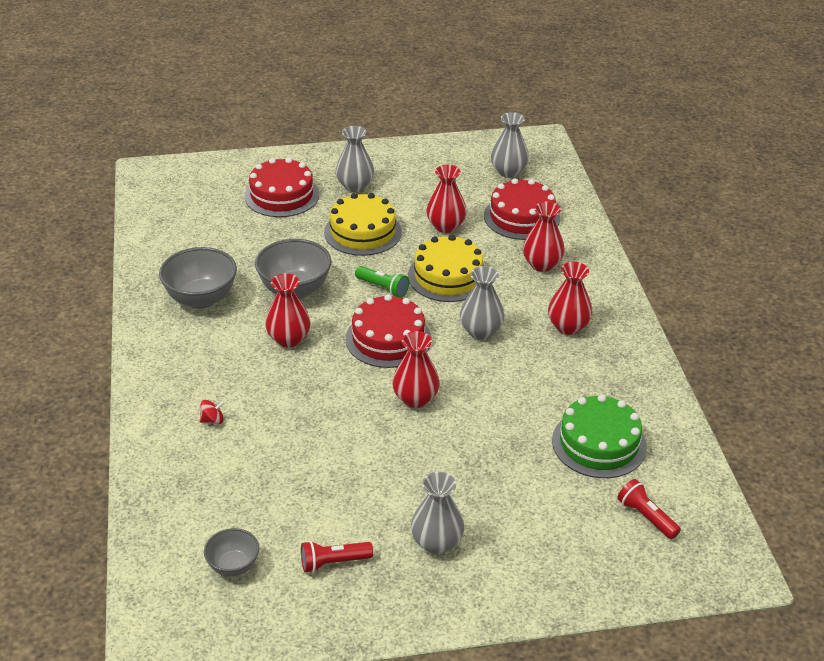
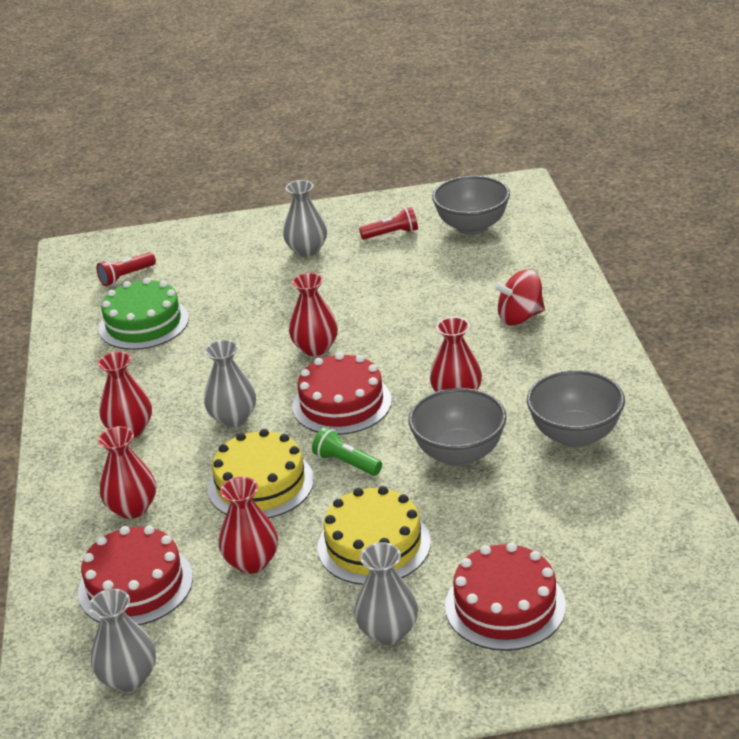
camera: 175 degrees left, 5 degrees down
(212, 420) = (520, 317): red spinning top -> red spinning top, size x1.99
(233, 566) = (472, 227): grey bowl -> grey bowl, size x1.74
(646, 517) = (126, 276): red flashlight -> red flashlight turned 90 degrees clockwise

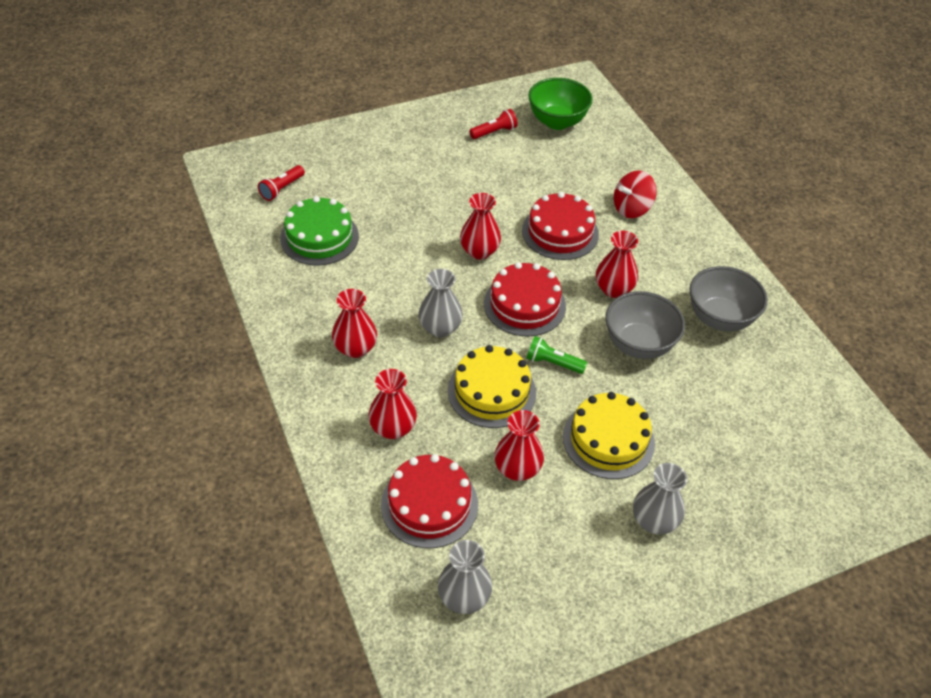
camera: 20 degrees left, 15 degrees up
(307, 250) = (430, 152): grey vase -> none
(472, 227) = (557, 122): grey bowl -> green bowl
(505, 605) = (732, 484): red cake -> red cake (560, 232)

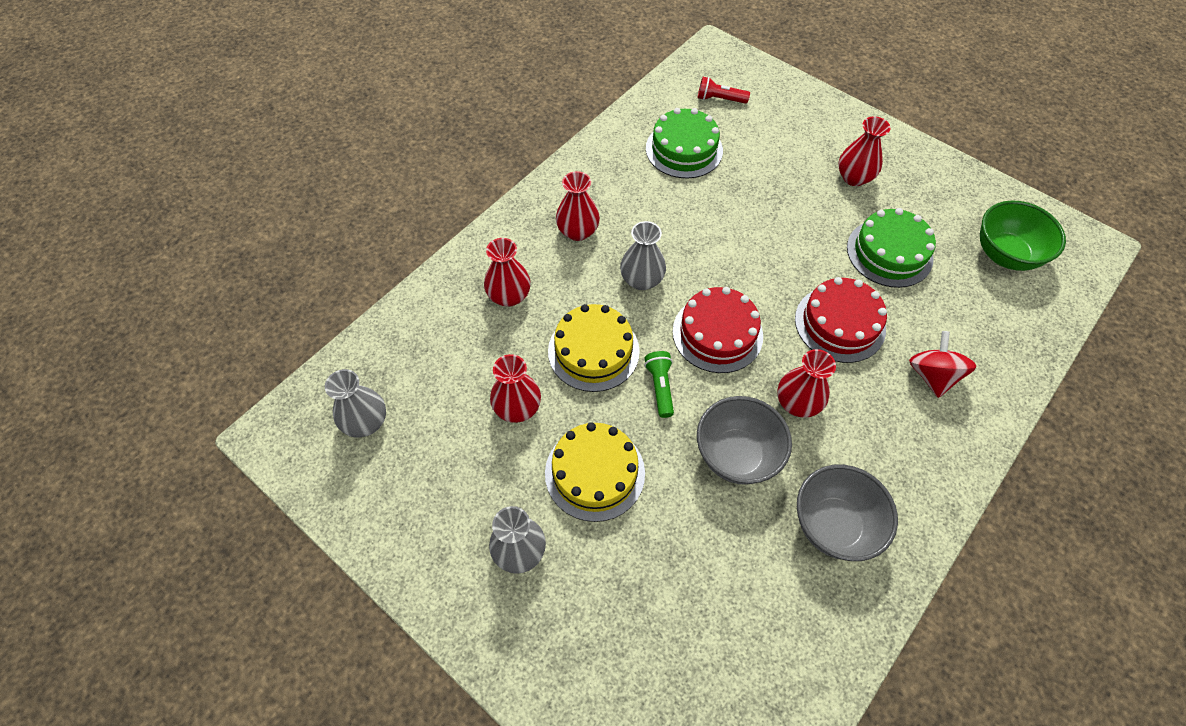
camera: 65 degrees right, 10 degrees up
(429, 504) = (445, 357): red cake -> none
(479, 251) = (759, 268): red vase -> red vase (854, 177)
(494, 132) = (935, 210): red flashlight -> none
(515, 175) = (889, 253): none -> green cake
(631, 208) = (932, 375): red spinning top -> red spinning top turned 60 degrees clockwise

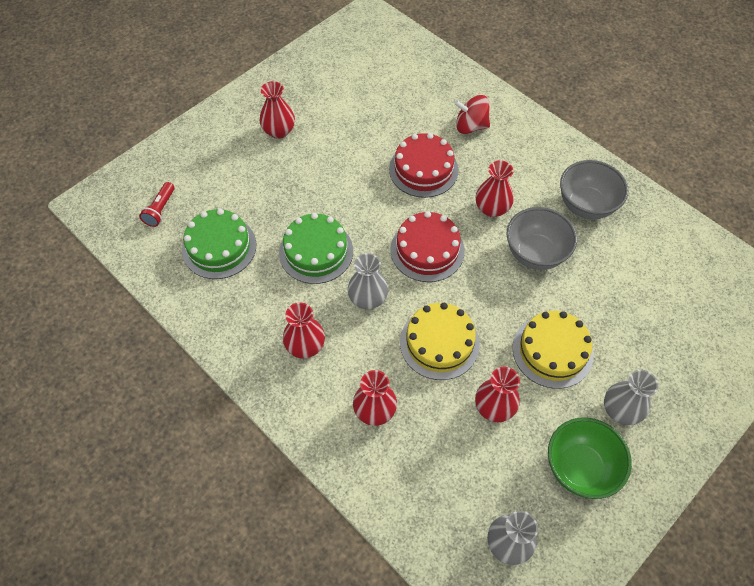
camera: 85 degrees left, 0 degrees up
(660, 387) = (476, 296): green flashlight -> none
(889, 253) = (360, 125): green cake -> green cake (316, 251)
(1004, 255) = (370, 61): green bowl -> green bowl (580, 468)

